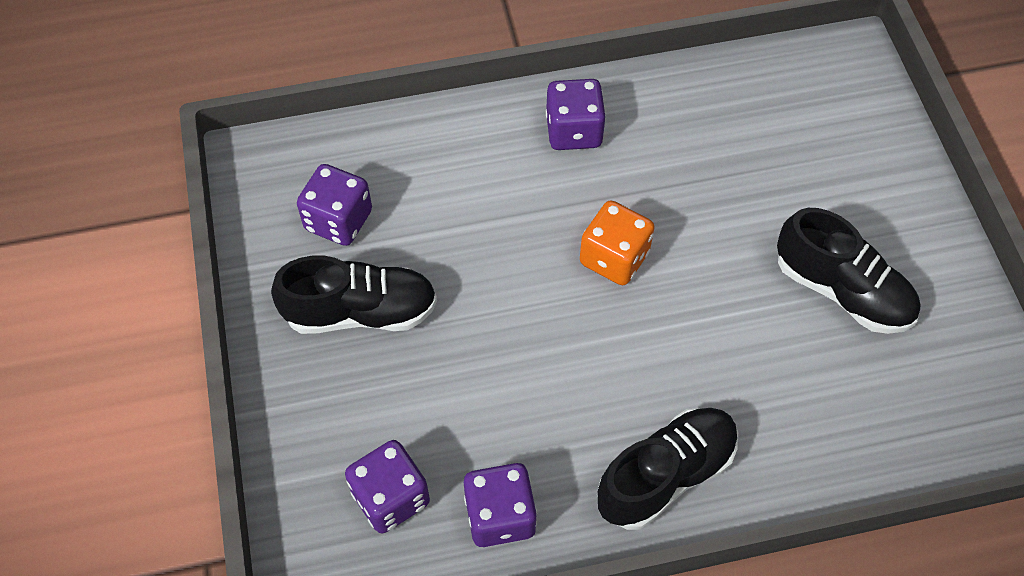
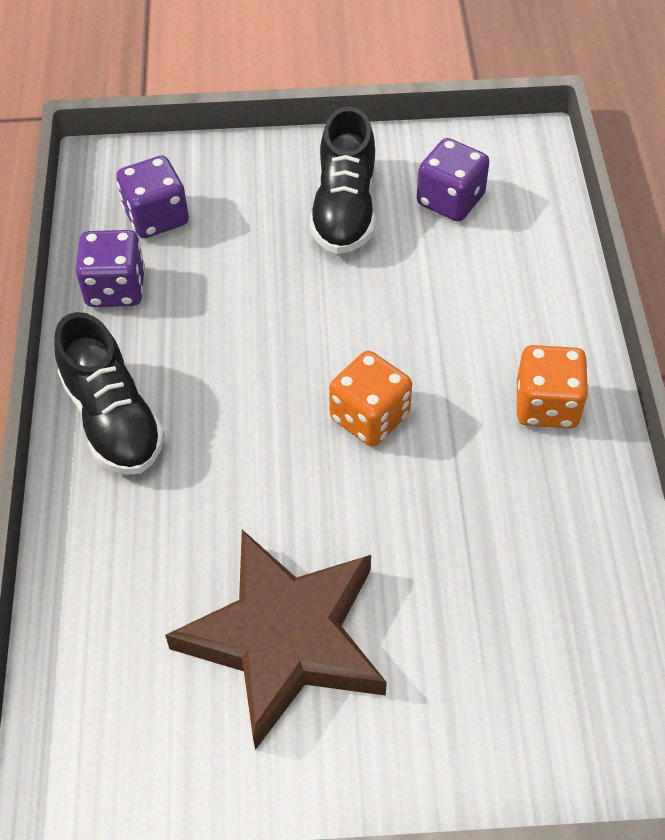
camera: 100 degrees right, 5 degrees down
(574, 131) = (546, 405): purple dice -> orange dice
(841, 290) = (284, 639): black shoe -> brown star

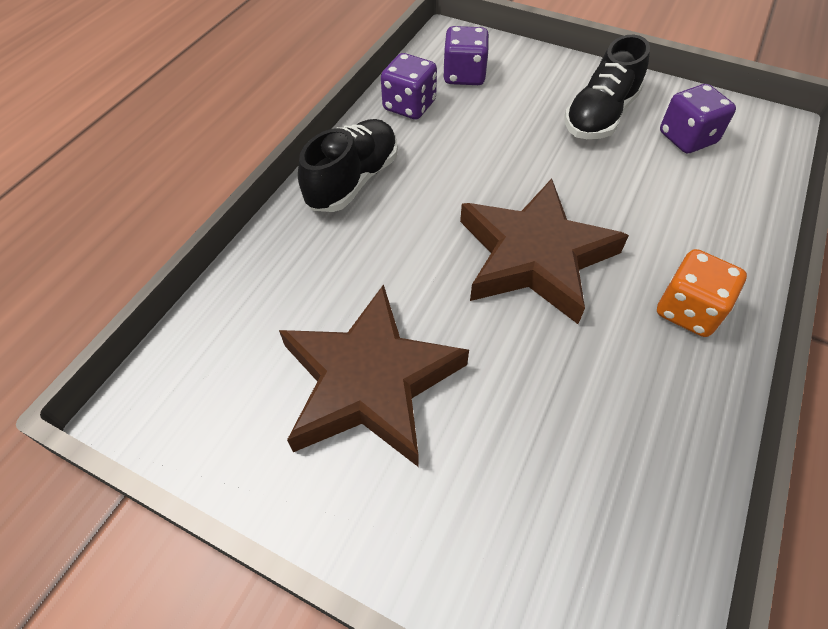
camera: 30 degrees right, 0 degrees up
(113, 419) = (353, 181): black shoe -> black shoe turned 150 degrees counterclockwise
(369, 417) = (534, 256): orange dice -> brown star

